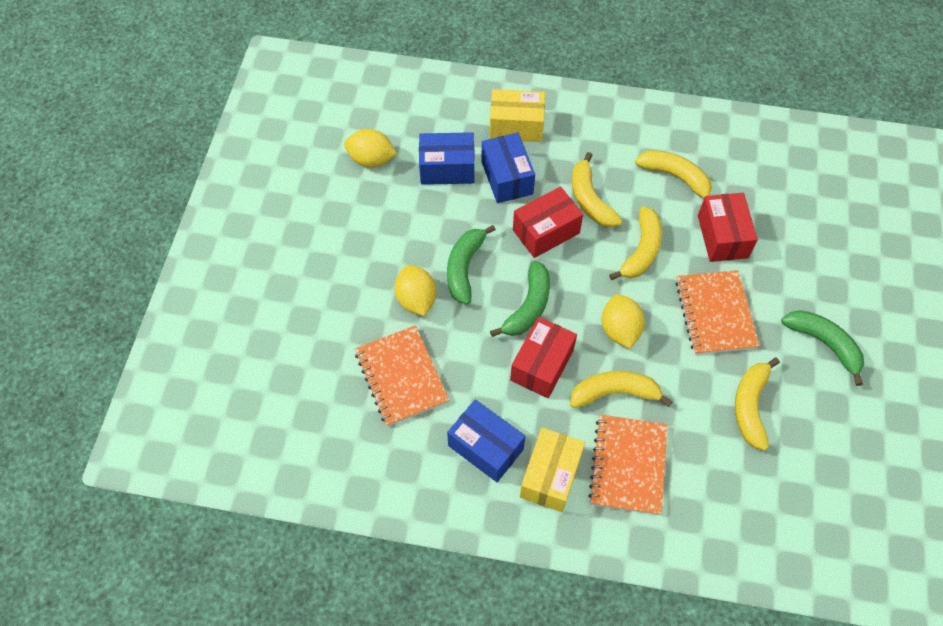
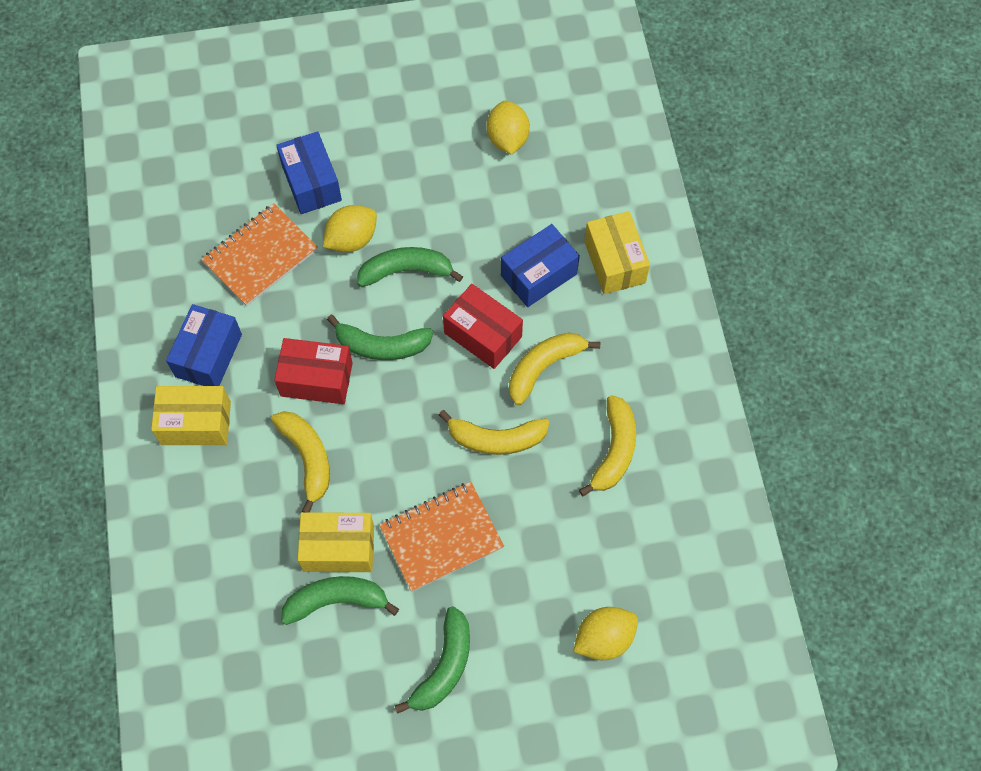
camera: 70 degrees right, 5 degrees up
(447, 168) = (526, 213): blue box -> blue box (311, 183)
(620, 330) = (385, 443): yellow lemon -> yellow lemon (604, 638)
(628, 465) = (229, 493): orange notebook -> none
(704, 391) = (339, 548): none -> yellow box
(722, 236) = (550, 522): red box -> none
(750, 406) = (336, 600): yellow banana -> green banana

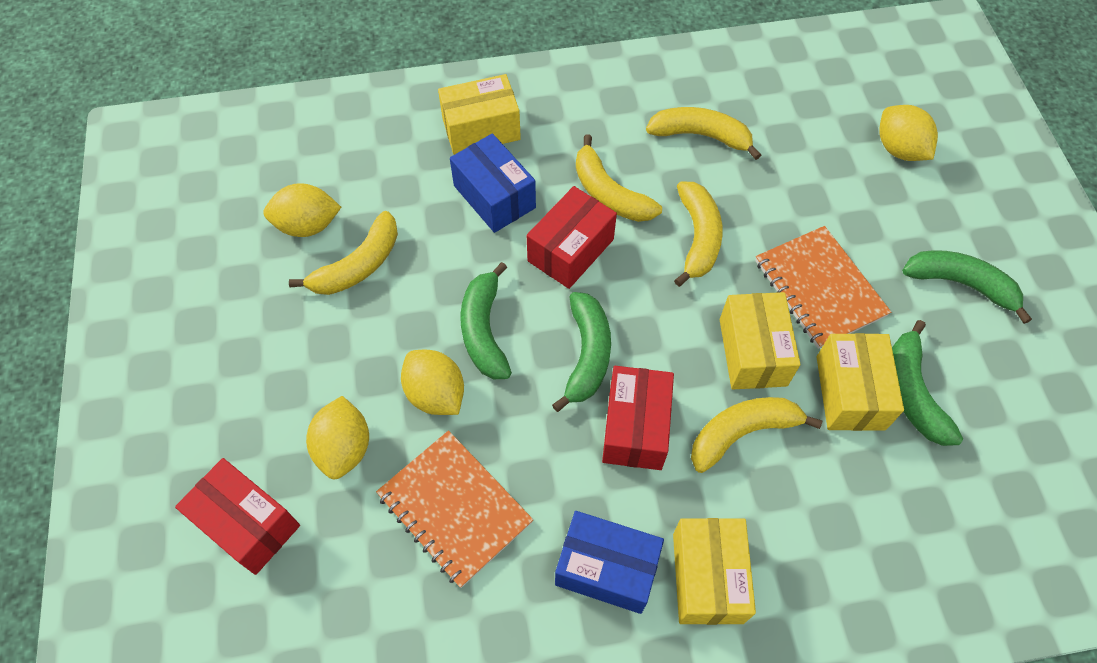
camera: 90 degrees left, 5 degrees down
(259, 131) = (247, 524): none -> red box
(311, 183) = (344, 448): blue box -> yellow lemon
(380, 474) = (752, 352): none -> yellow box
(468, 178) = (358, 265): none -> yellow banana

